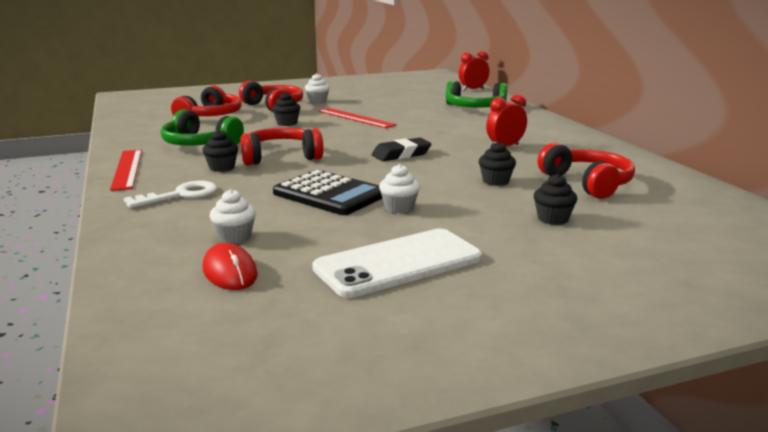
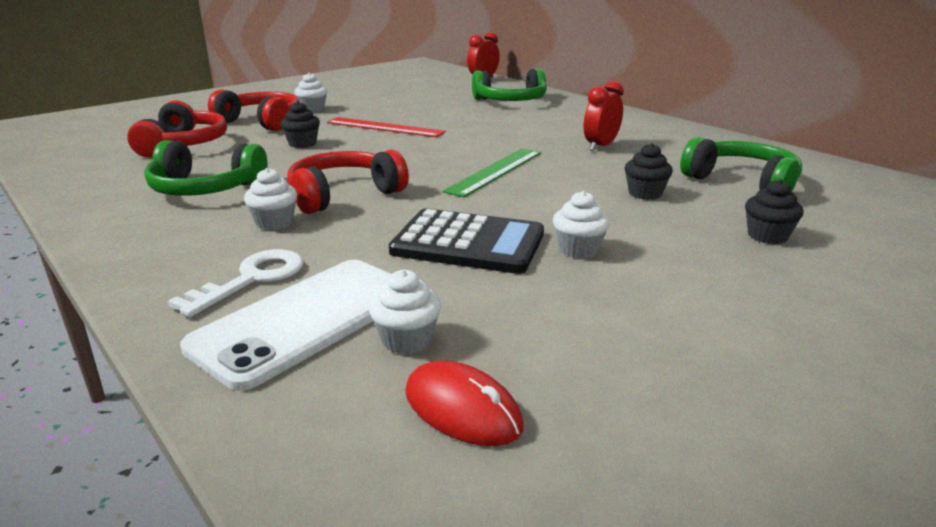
camera: 20 degrees left, 5 degrees up
(127, 169) = (123, 245): red ruler -> none
(222, 168) = (274, 223): black cupcake -> white cupcake
(398, 263) = (676, 340): white phone -> white phone (306, 320)
(401, 154) = (495, 171): black eraser -> green ruler
(587, 183) = (742, 182): red headphones -> green headphones

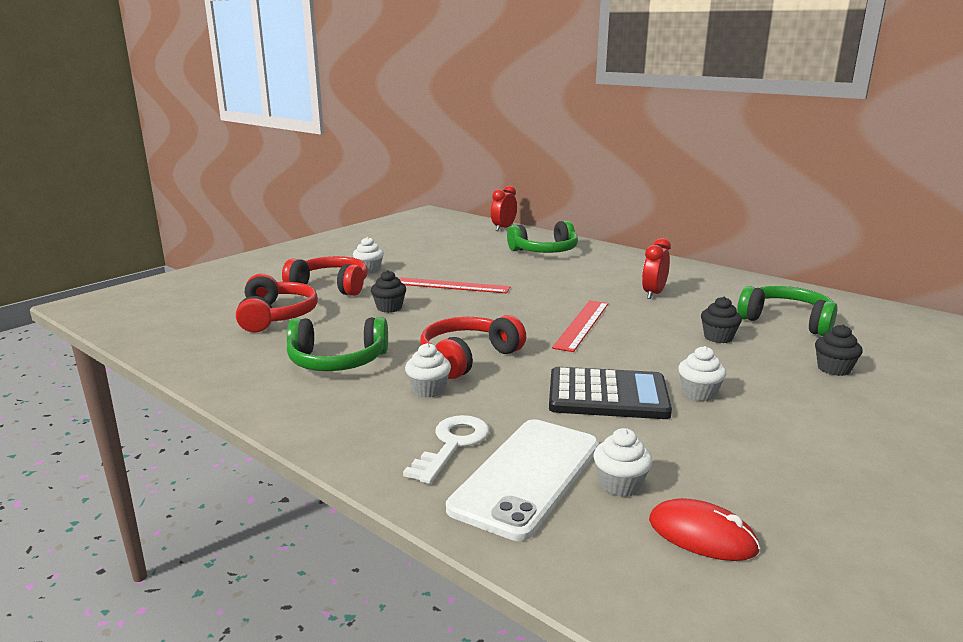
camera: 10 degrees left, 5 degrees down
(495, 171) = (582, 324): green ruler -> red ruler

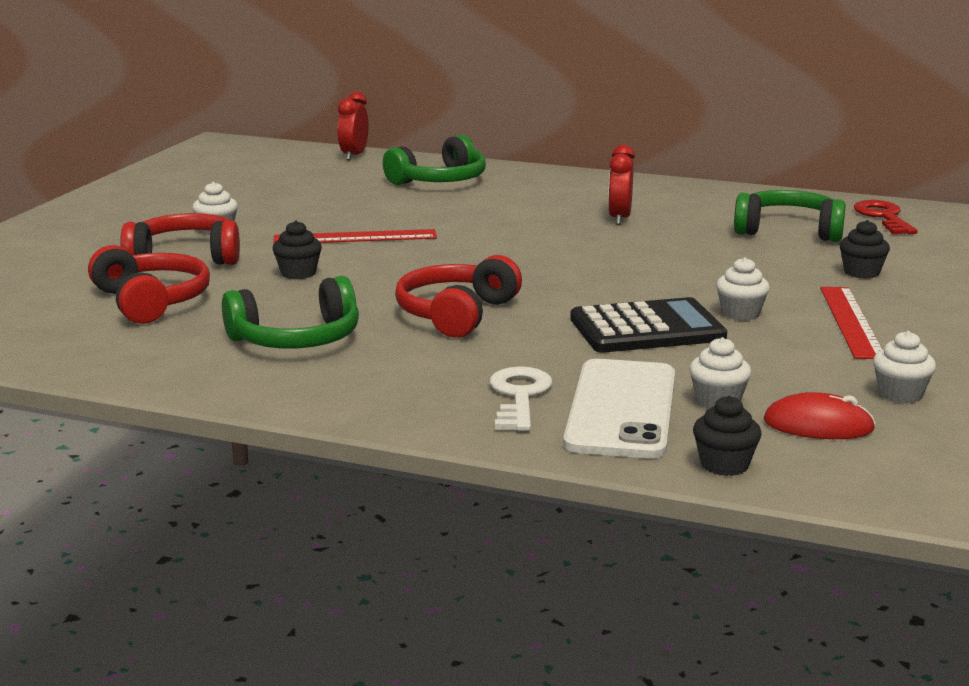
camera: 20 degrees left, 0 degrees up
(428, 390) = (442, 352): white cupcake -> white cupcake (900, 394)
(582, 324) = (561, 262): red ruler -> red ruler (851, 321)
(718, 337) = (725, 257): black cupcake -> black cupcake (724, 465)
(879, 319) = (883, 217): none -> red key

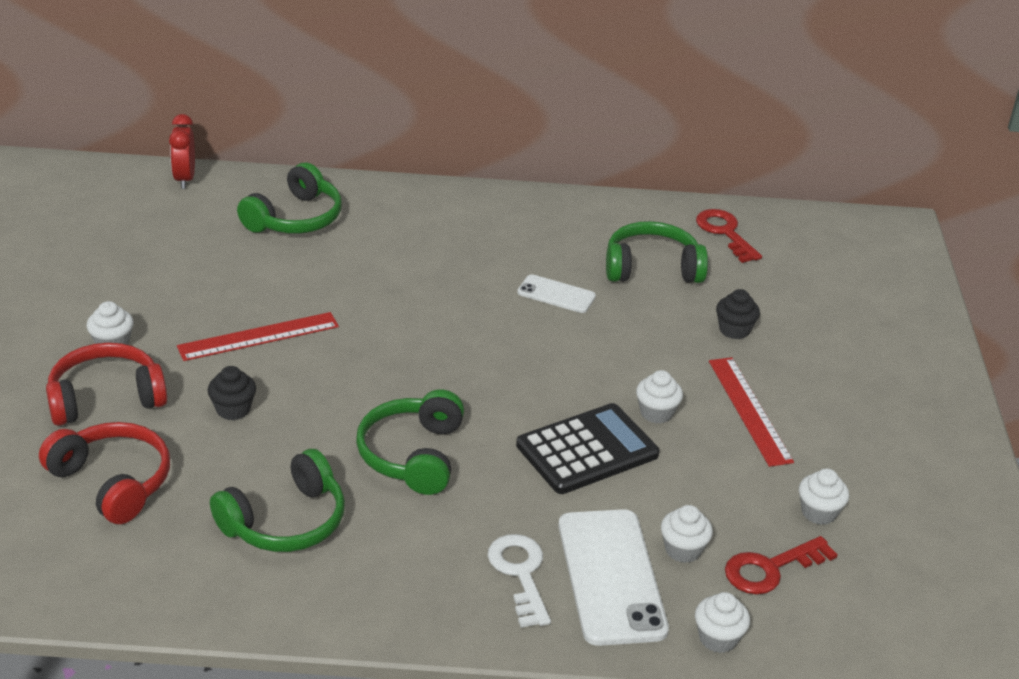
camera: 20 degrees left, 15 degrees up
(456, 314) = (413, 455): red headphones -> green headphones
(619, 218) = (495, 267): red clock -> none
(674, 238) = (556, 294): none -> white phone
(724, 465) = (718, 638): black cupcake -> white cupcake
(818, 425) = (770, 569): red mouse -> red key

